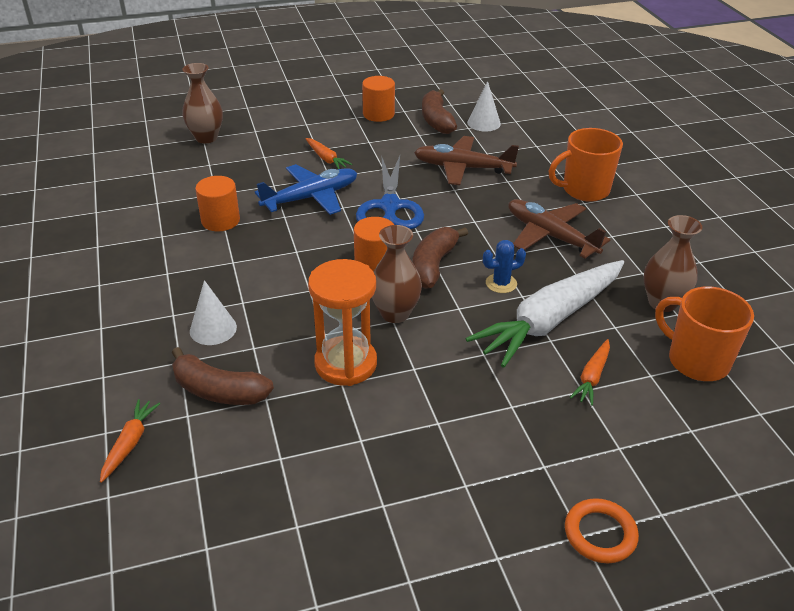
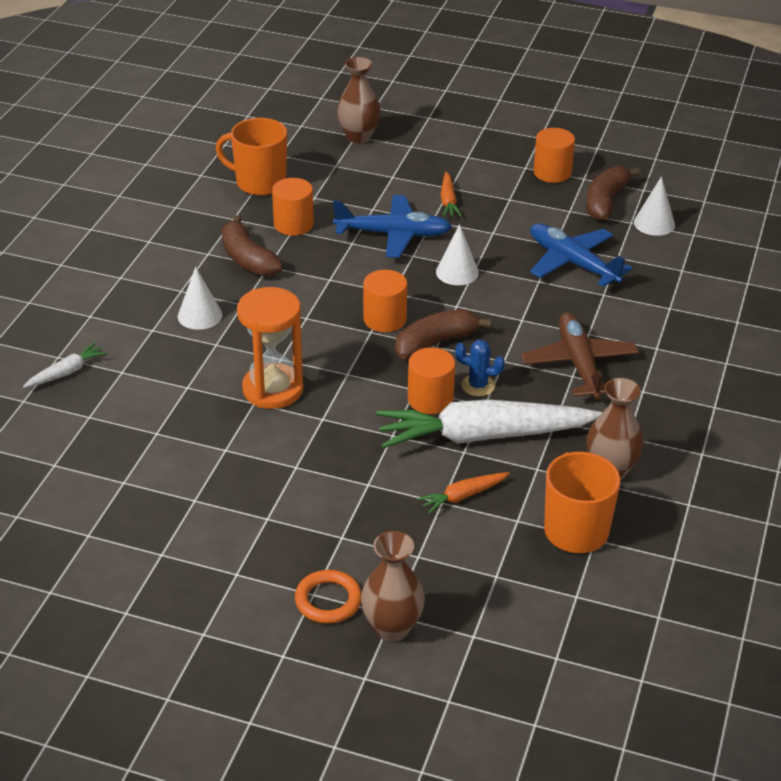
camera: 35 degrees right, 0 degrees up
(130, 443) = (66, 372): orange carrot -> white carrot
(219, 391) = (159, 365): brown banana -> brown banana (248, 259)
(390, 206) = (457, 272): blue scissors -> white cone
(395, 313) = (355, 368): brown vase -> brown vase (392, 628)
(463, 168) = (573, 263): brown plane -> blue plane
(479, 311) = (430, 399): none -> orange cylinder
(584, 190) = (673, 336): orange mug -> orange mug (259, 183)

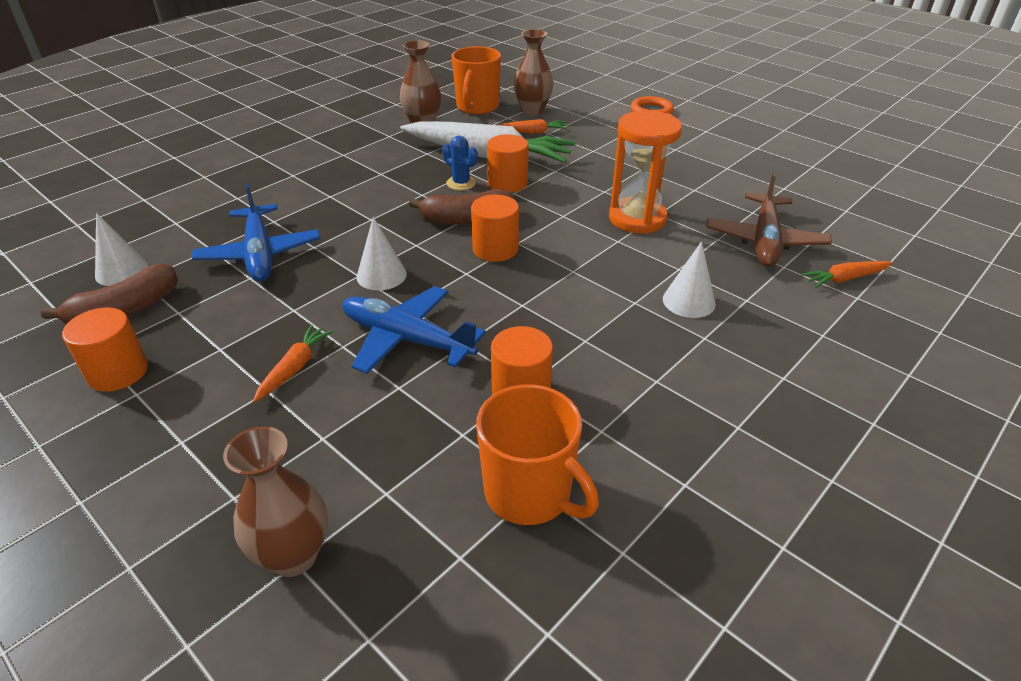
camera: 155 degrees left, 0 degrees up
(66, 372) = (845, 279): white carrot -> orange carrot
(248, 259) = (606, 356): brown banana -> none
(392, 628) = (619, 96): brown vase -> brown vase (532, 110)
(579, 365) = (366, 178): brown plane -> brown plane (764, 240)

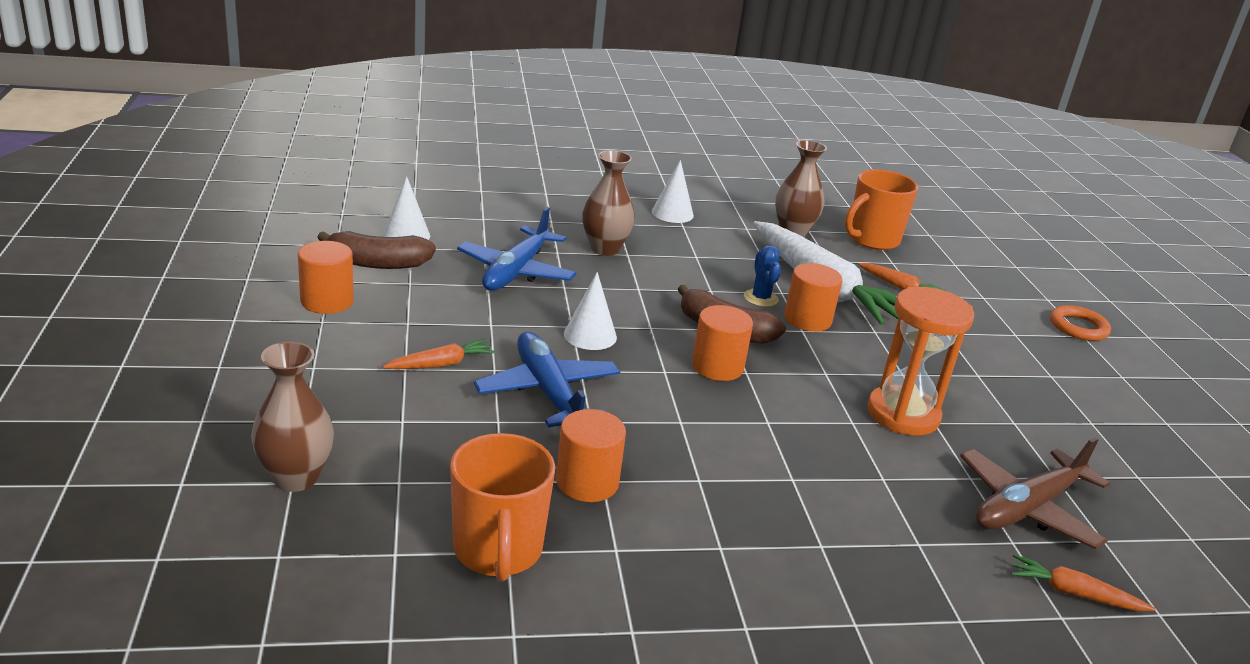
camera: 35 degrees right, 10 degrees down
(532, 110) = (930, 267): brown vase -> brown vase (605, 249)
(689, 301) = (850, 509): white cone -> white cone (672, 213)

